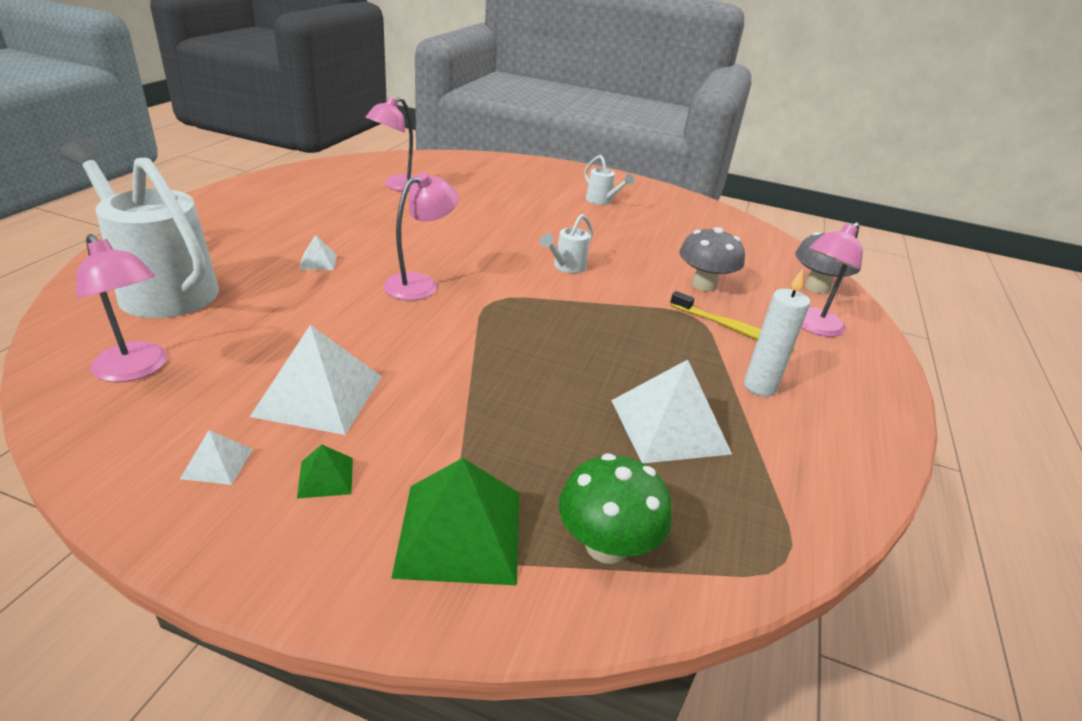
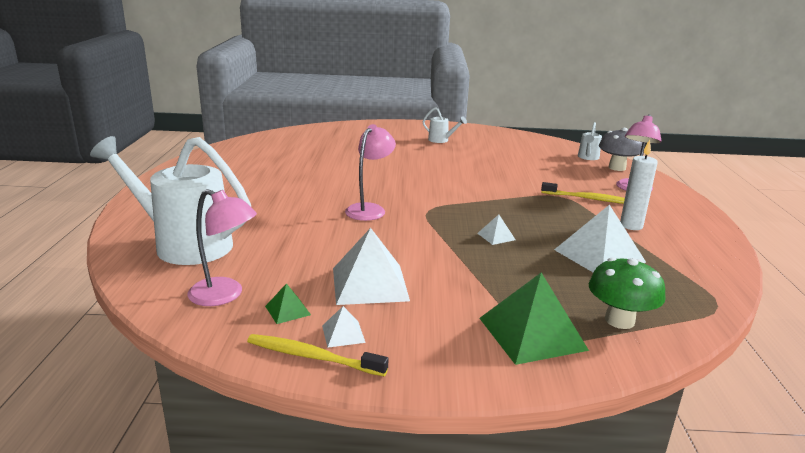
camera: 15 degrees left, 10 degrees down
(149, 488) = (312, 357): none -> yellow toothbrush
(318, 261) = (283, 208): white pyramid -> white pyramid (496, 236)
(326, 477) = (422, 325): green pyramid -> green pyramid (288, 310)
(398, 186) = (290, 153): pink lamp -> none
(566, 267) = (456, 183): white watering can -> white watering can (587, 157)
(704, 285) = (550, 178): grey mushroom -> none

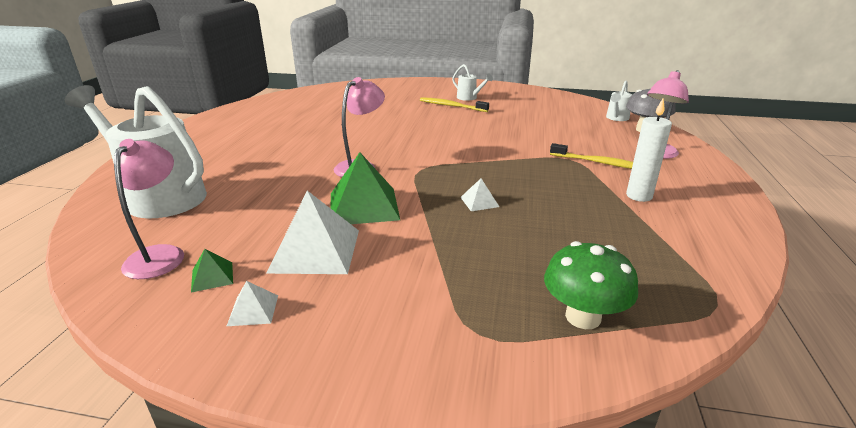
camera: 10 degrees right, 5 degrees up
(225, 295) = (160, 255): pink lamp -> pink lamp turned 120 degrees counterclockwise
(312, 357) = (203, 337): yellow toothbrush -> yellow toothbrush (451, 106)
(532, 333) = (468, 326): green pyramid -> green pyramid (364, 206)
(599, 255) = (588, 230): white pyramid -> none

